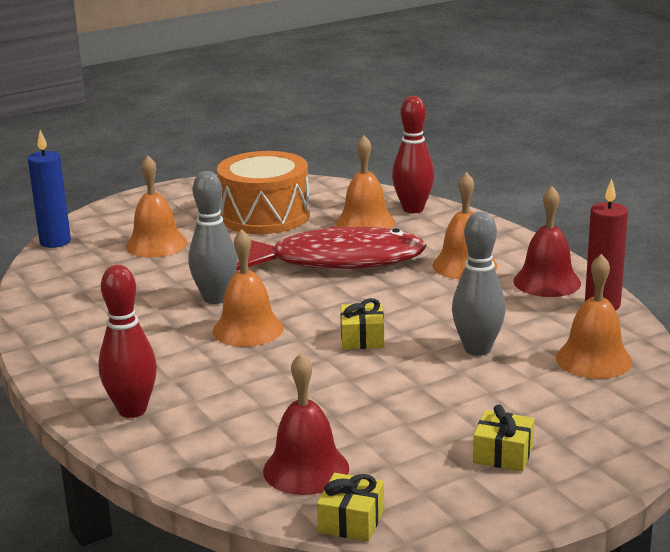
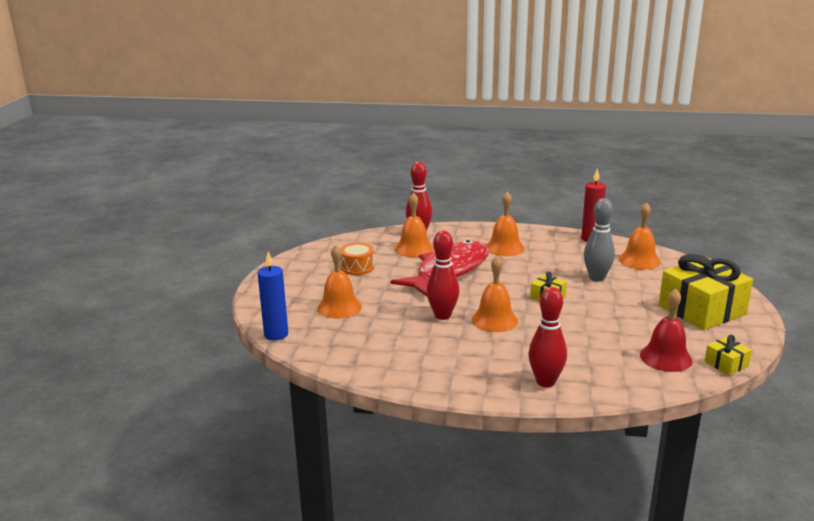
camera: 50 degrees left, 0 degrees up
(215, 298) = (442, 315): grey bowling pin -> red bowling pin
(265, 216) = (357, 267): orange drum -> orange drum, size x0.54
(503, 454) = (701, 310): yellow gift -> yellow gift, size x2.25
(547, 282) = (550, 239): red bell -> none

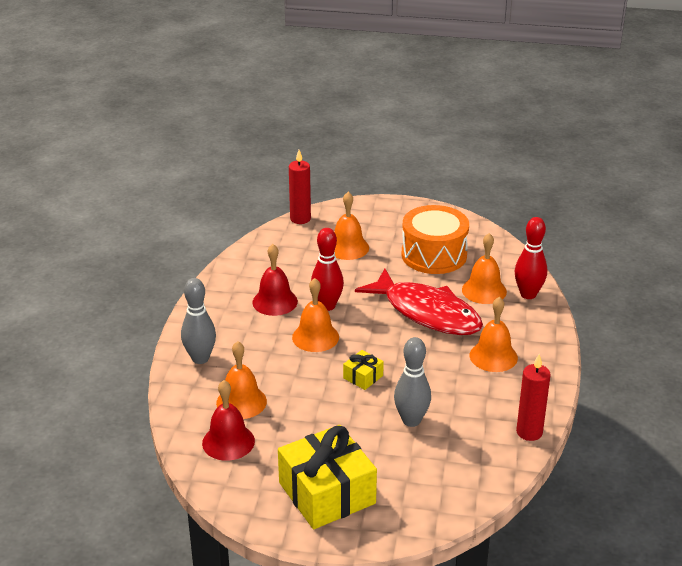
camera: 90 degrees right, 10 degrees up
(276, 334) = (300, 219): blue candle -> red candle
(357, 267) = (434, 255): orange drum -> orange drum, size x1.84
(438, 343) = (275, 302): none -> red bell
(545, 382) = (200, 358): red bowling pin -> grey bowling pin
(639, 260) = (463, 466): orange bell -> orange bell (241, 402)
(726, 364) = (209, 483): yellow gift -> none

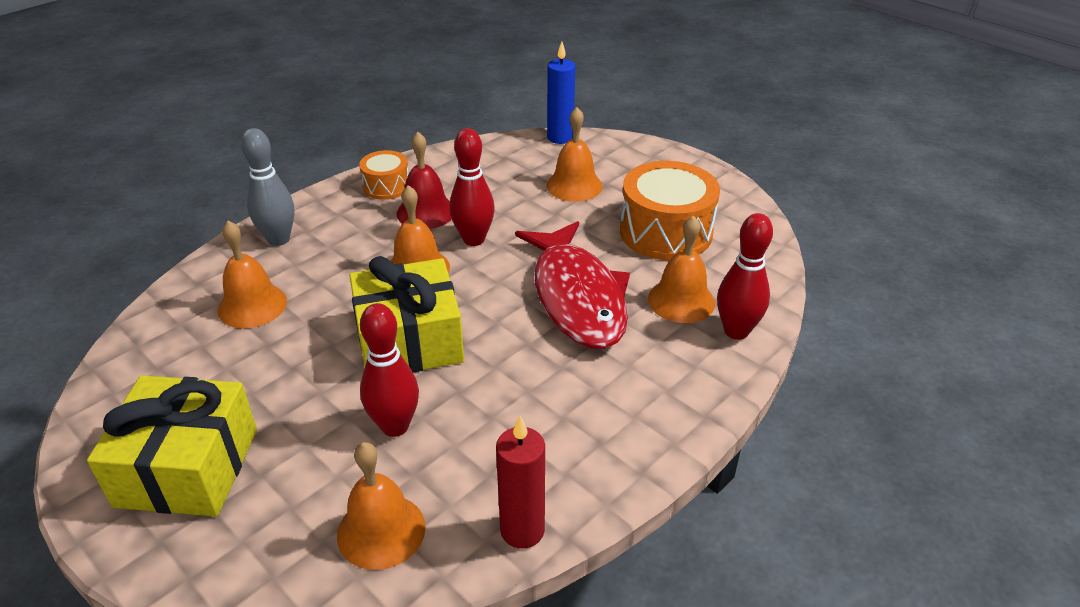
camera: 35 degrees right, 5 degrees up
(226, 296) = (386, 186): none -> orange drum
(228, 442) = (181, 344): red bell -> none
(300, 219) = (560, 137): red candle -> blue candle
(363, 377) = (409, 340): yellow gift -> yellow gift, size x2.25
(411, 420) = (395, 426): grey bowling pin -> red bowling pin
(493, 356) = (596, 393): orange bell -> orange bell (381, 531)

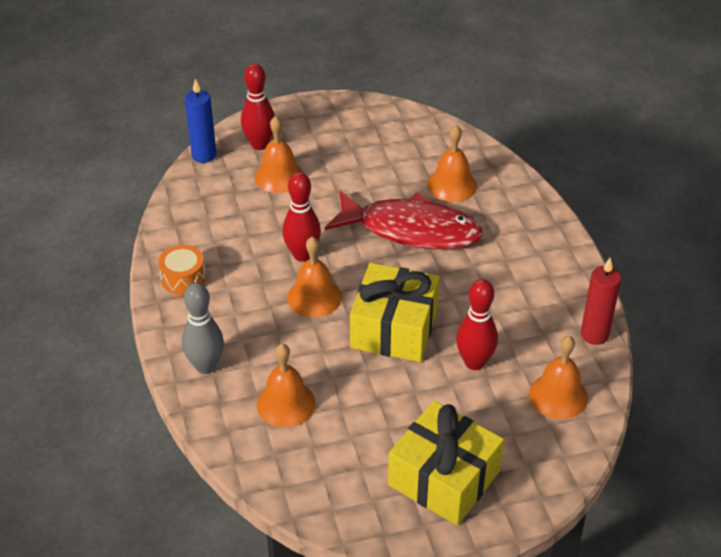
camera: 60 degrees left, 5 degrees up
(426, 212) = (242, 268): red bell -> none
(665, 232) = (375, 158): orange drum -> none
(736, 331) = (497, 176): red bowling pin -> red bowling pin (259, 144)

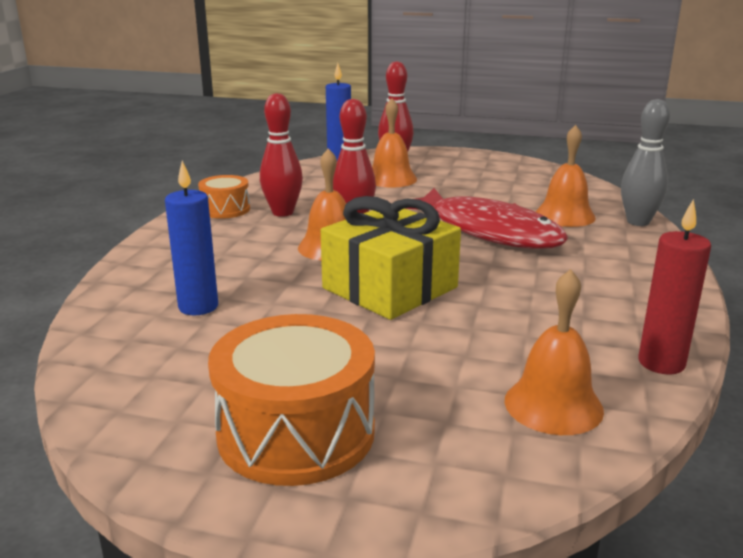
camera: 30 degrees right, 20 degrees down
(206, 366) = (162, 261): grey bowling pin -> grey bowling pin (638, 222)
(286, 404) = (198, 307): orange bell -> blue candle
(444, 478) = (296, 432): yellow gift -> orange drum
(474, 362) = (460, 339): red bowling pin -> red bowling pin (283, 212)

